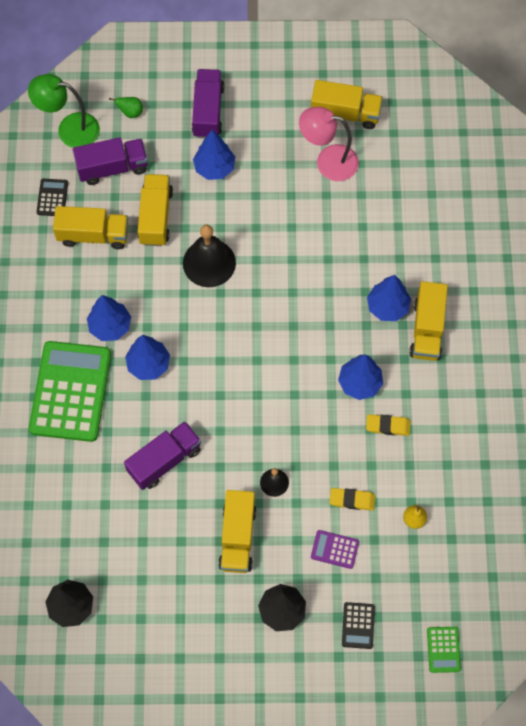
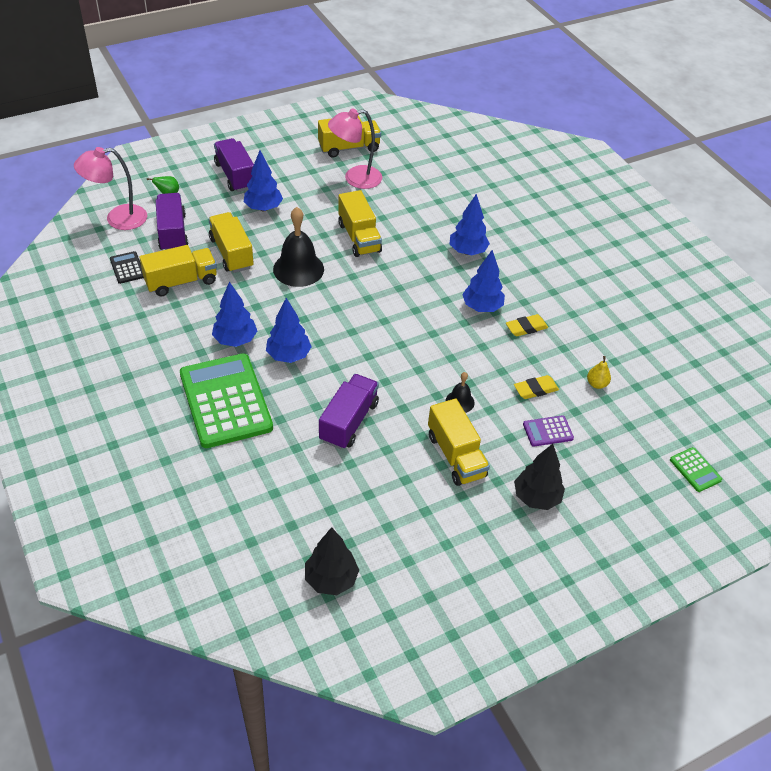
camera: 30 degrees left, 20 degrees down
(69, 129) = (118, 219): green lamp -> pink lamp
(112, 168) = (172, 233): purple truck -> purple truck turned 60 degrees counterclockwise
(358, 625) = (611, 481): black calculator -> none
(427, 329) = (509, 256): yellow truck -> yellow truck (359, 237)

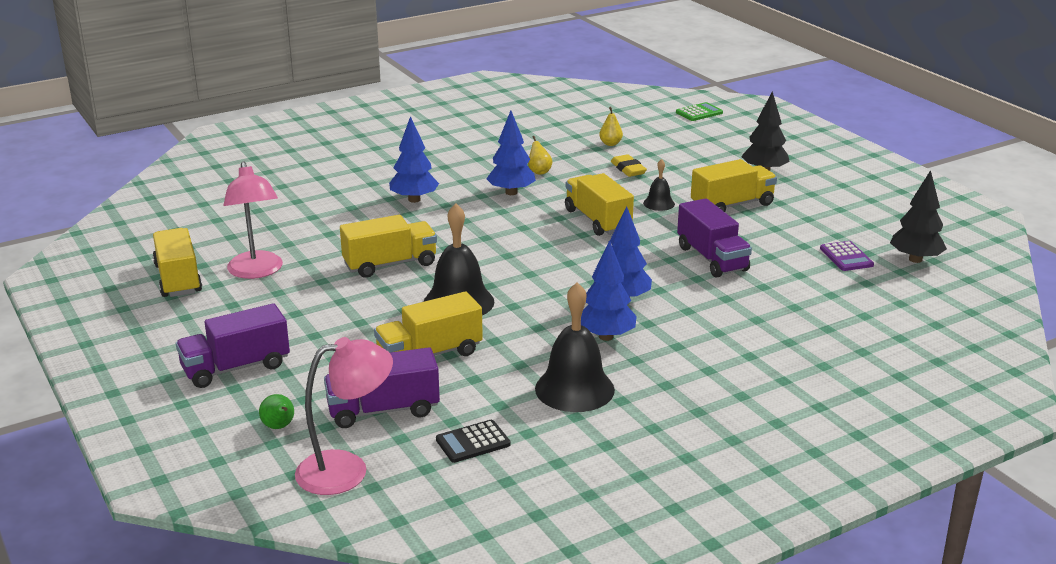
camera: 90 degrees left, 20 degrees down
(118, 219) = (347, 470): pink lamp -> pink lamp turned 90 degrees counterclockwise
(172, 317) = (574, 389): none -> black bell
(181, 281) = (498, 389): yellow truck -> yellow truck (597, 220)
(225, 401) = (713, 334): green calculator -> none
(263, 208) = (322, 337): blue tree -> none
(349, 421) = (712, 258): purple truck -> purple truck turned 135 degrees counterclockwise
(526, 328) = (539, 172): yellow eraser -> yellow pear
(547, 431) = (681, 165): purple calculator -> purple calculator (846, 257)

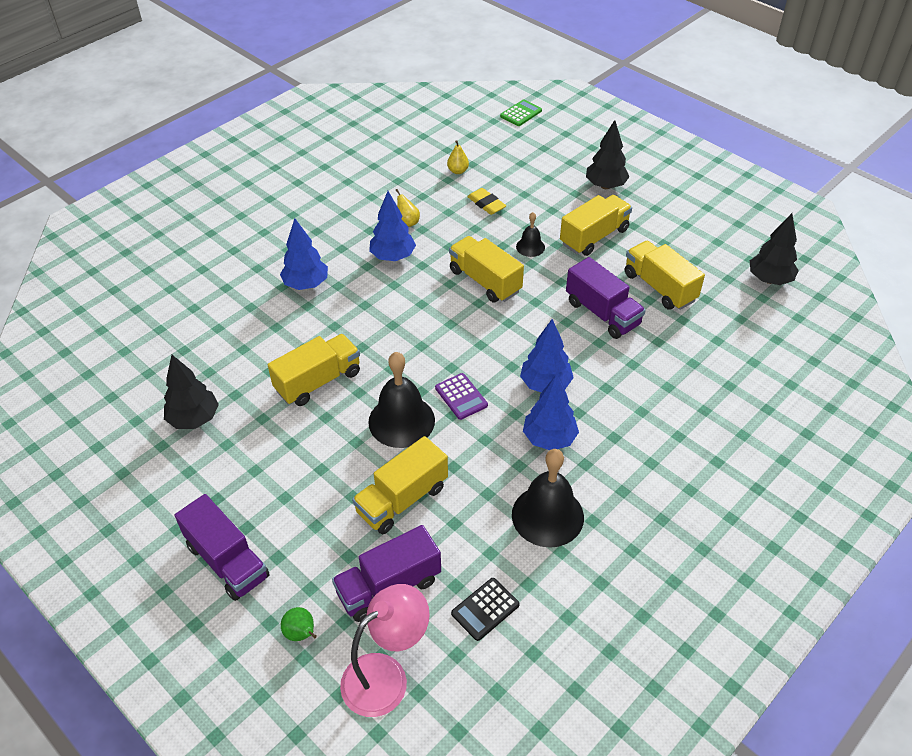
camera: 15 degrees left, 20 degrees up
(178, 279) = (120, 446): yellow truck -> yellow truck (659, 287)
(236, 368) = (227, 561): purple truck -> purple truck turned 90 degrees counterclockwise
(257, 271) = (194, 419): pink lamp -> black tree
(846, 257) = (713, 288): purple calculator -> purple calculator (461, 397)

